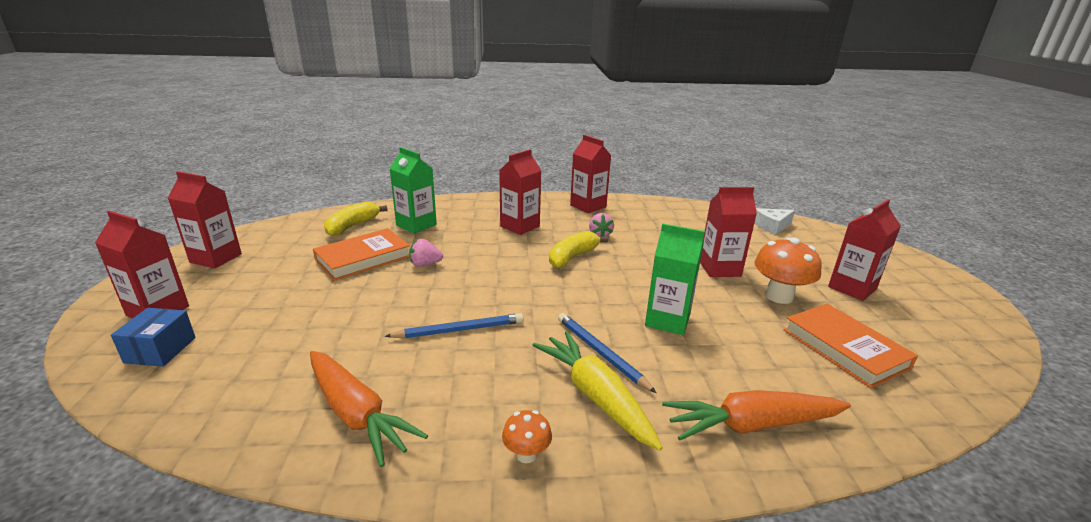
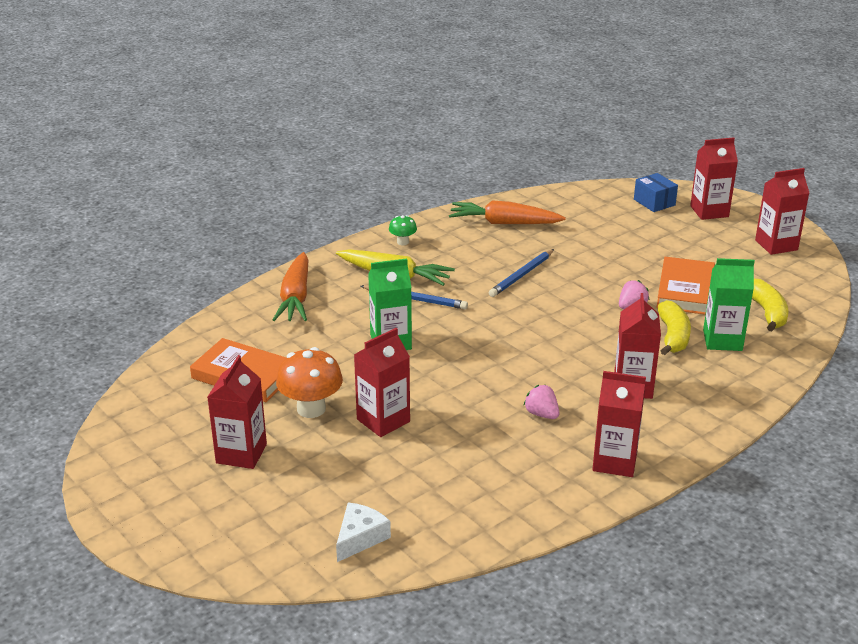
camera: 145 degrees right, 5 degrees up
(526, 454) = (403, 242): orange mushroom -> green mushroom
(572, 257) = (530, 370): yellow banana -> yellow banana (673, 336)
(752, 425) = (295, 297): orange carrot -> orange carrot turned 135 degrees clockwise

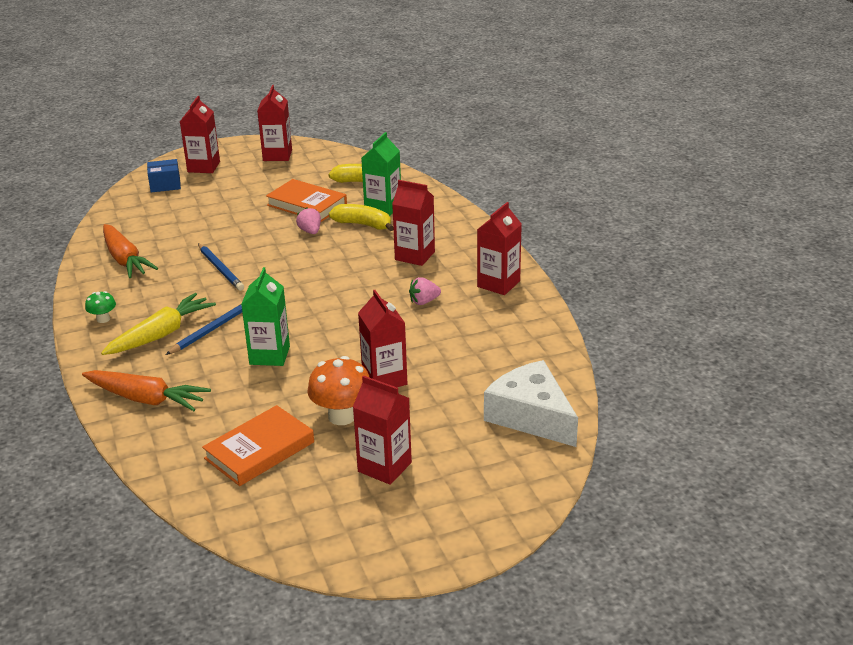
camera: 70 degrees left, 0 degrees up
(360, 538) = (531, 416): white cheese -> white cheese, size x1.84
(504, 223) = (125, 259): orange carrot -> orange carrot turned 60 degrees counterclockwise

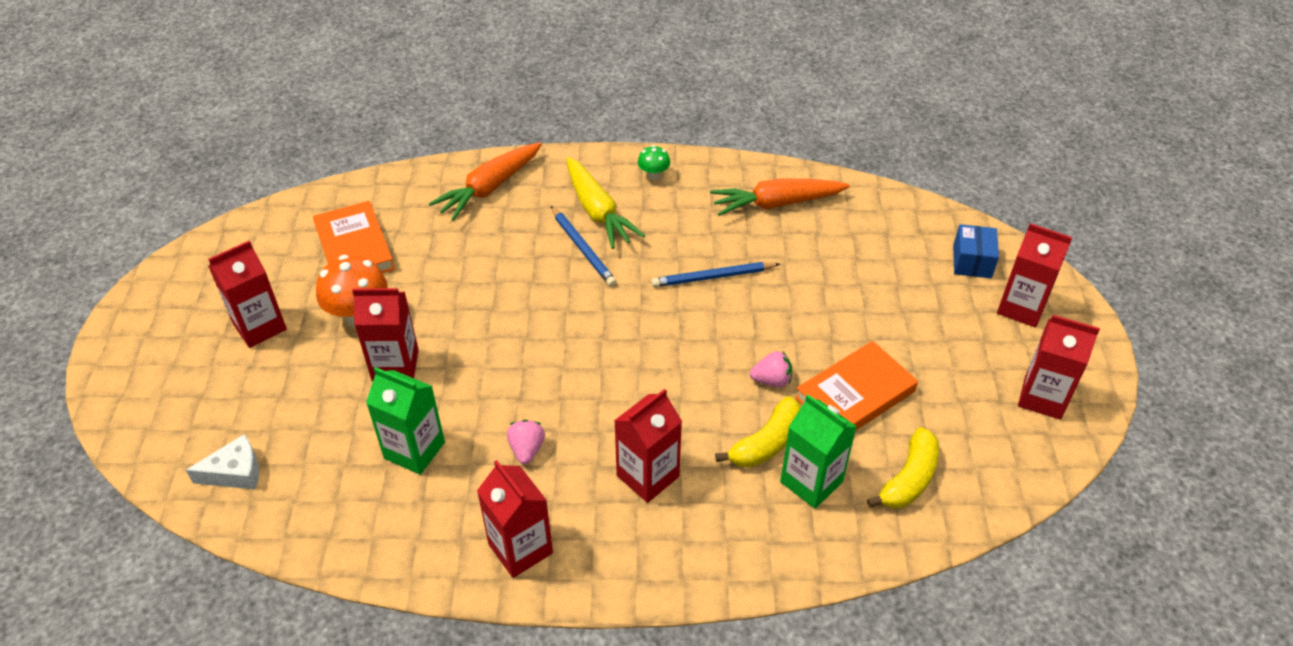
camera: 110 degrees right, 15 degrees up
(269, 355) = (504, 284): green carton -> green carton (414, 450)
(531, 416) = (235, 472): white cheese -> white cheese, size x0.54

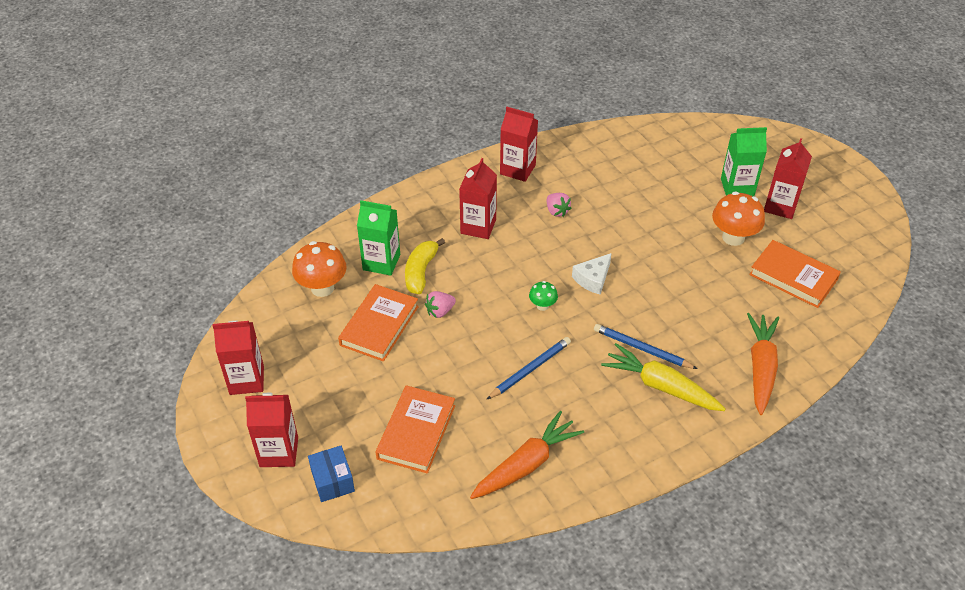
camera: 150 degrees right, 0 degrees up
(235, 472) = (694, 141): white cheese -> white cheese (593, 279)
(395, 365) = (677, 220): red carton -> none
(414, 450) = (616, 186): green carton -> green carton (737, 187)
(653, 175) = (648, 444): green mushroom -> green mushroom (542, 306)
(867, 269) = (416, 432): none -> orange book
(909, 479) = (322, 288): yellow banana -> orange mushroom

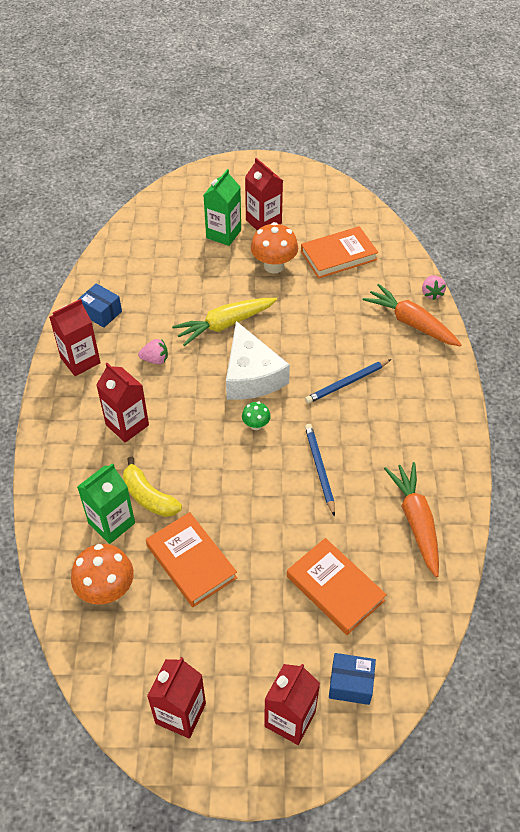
camera: 60 degrees left, 5 degrees up
(440, 311) = (208, 504): pink strawberry -> pink strawberry (431, 293)
(575, 157) = (101, 313): none -> blue box
(593, 279) = (251, 375): white cheese -> white cheese, size x1.84
(661, 386) = (391, 391): yellow carrot -> yellow carrot (225, 324)

